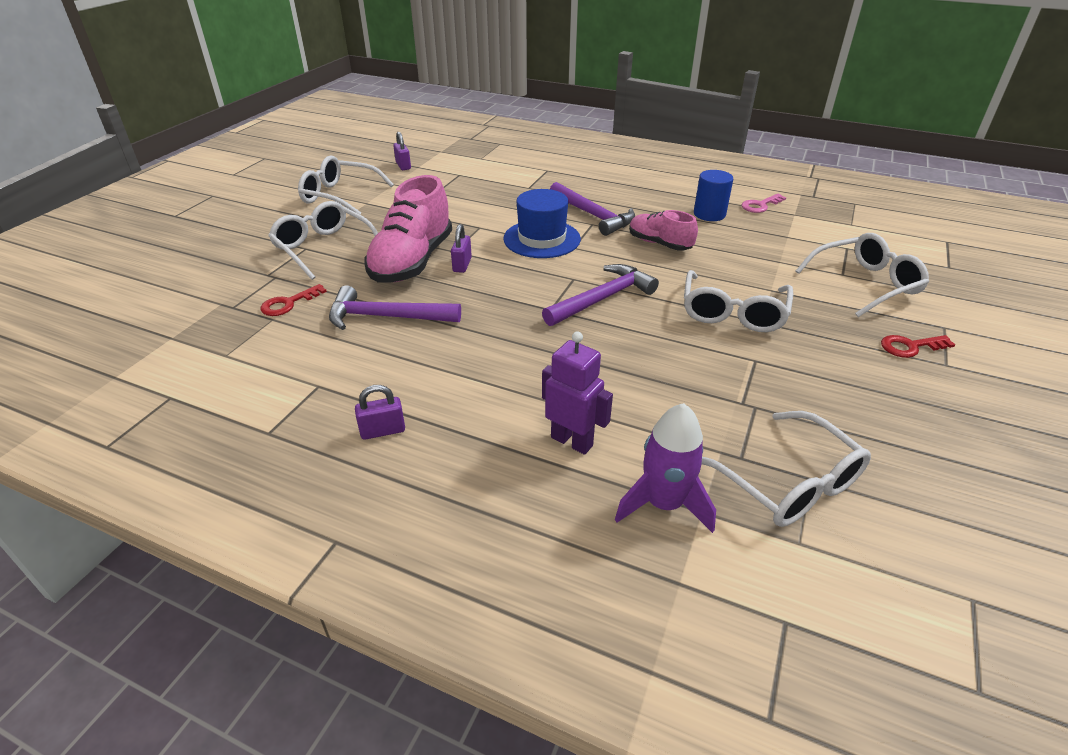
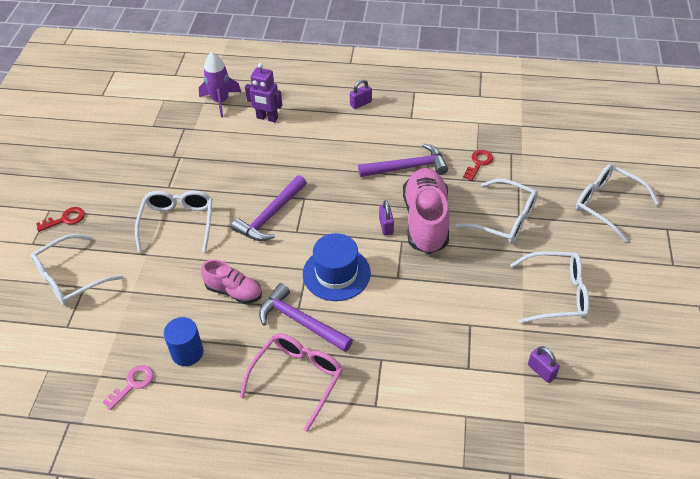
camera: 165 degrees right, 10 degrees up
(607, 188) = (297, 379): none -> pink glasses
(787, 482) = (164, 121): white glasses -> white glasses (608, 205)

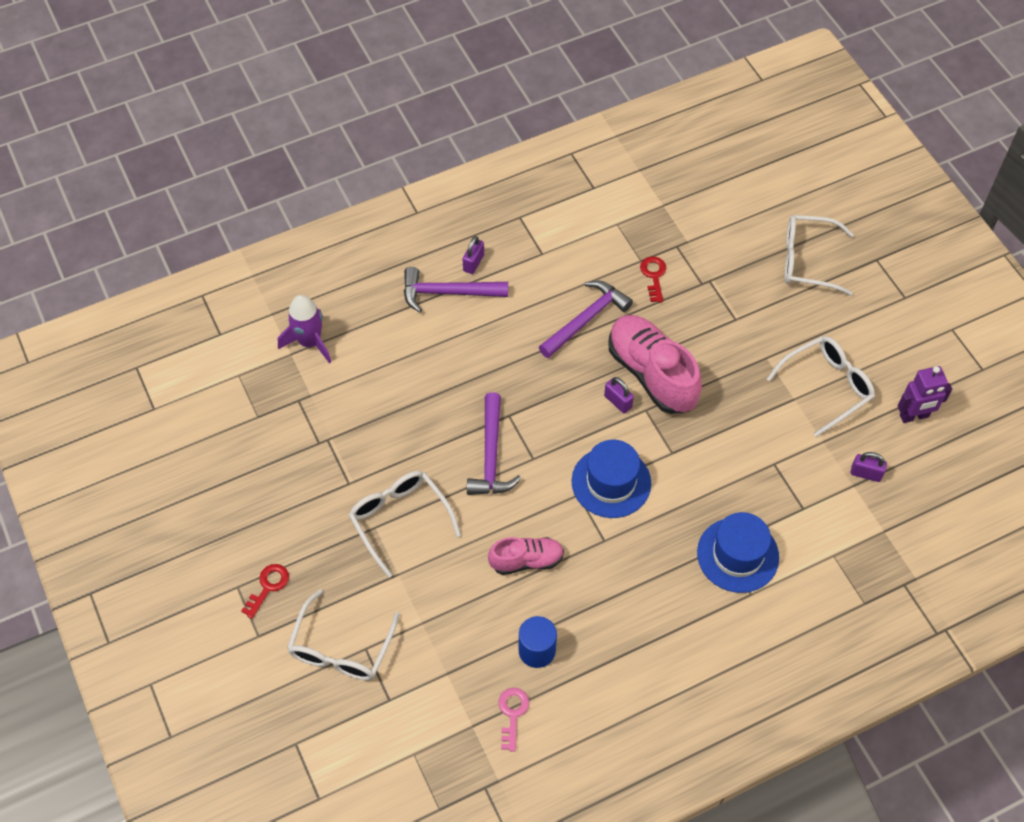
camera: 35 degrees left, 10 degrees up
(267, 118) = (384, 336): purple robot -> purple robot (914, 416)
(297, 379) = (662, 612): pink glasses -> none
(301, 321) = (618, 553): purple hammer -> purple hammer (448, 292)
(388, 372) = (737, 555): none -> blue hat
(504, 219) = (724, 330): white glasses -> none

